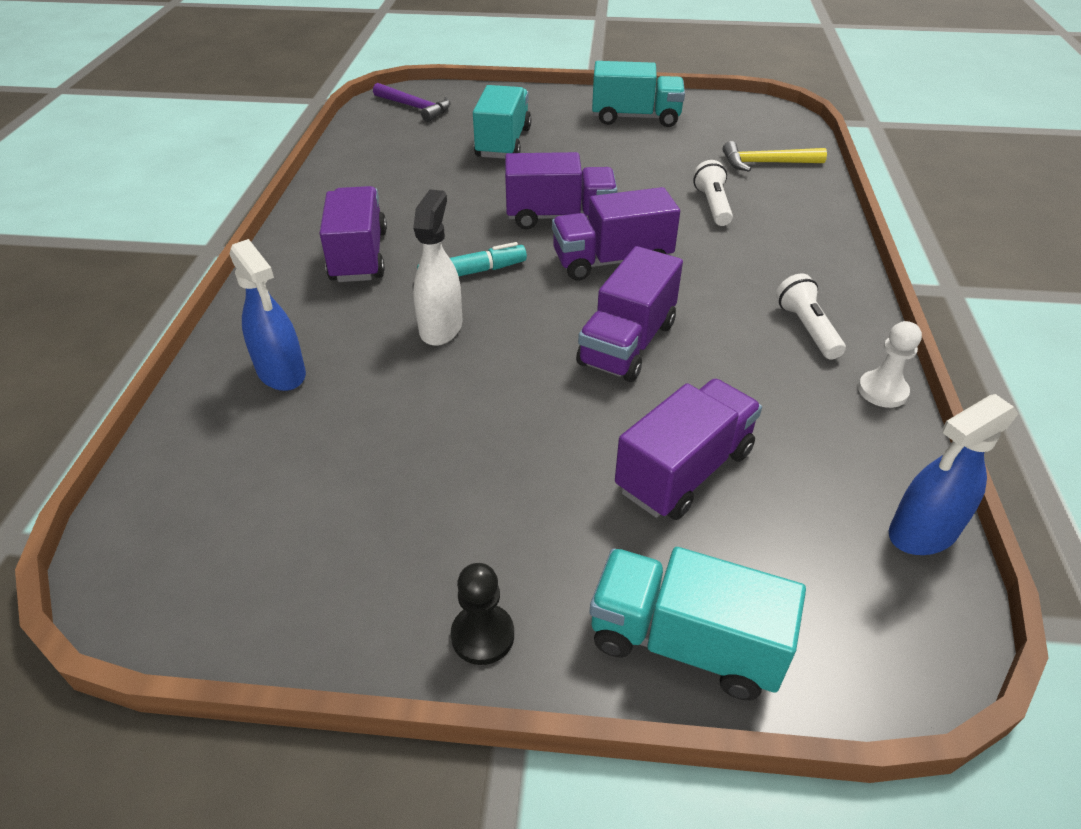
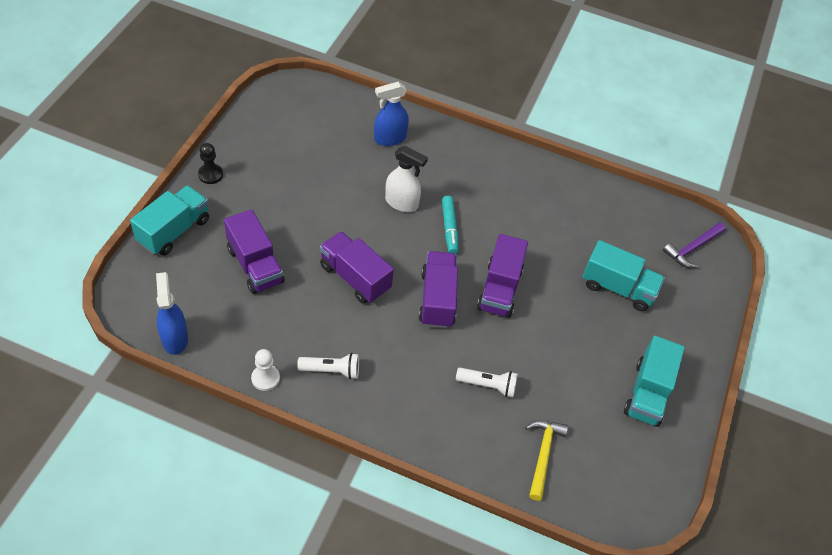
camera: 100 degrees right, 10 degrees up
(359, 256) = (484, 182): purple truck -> none

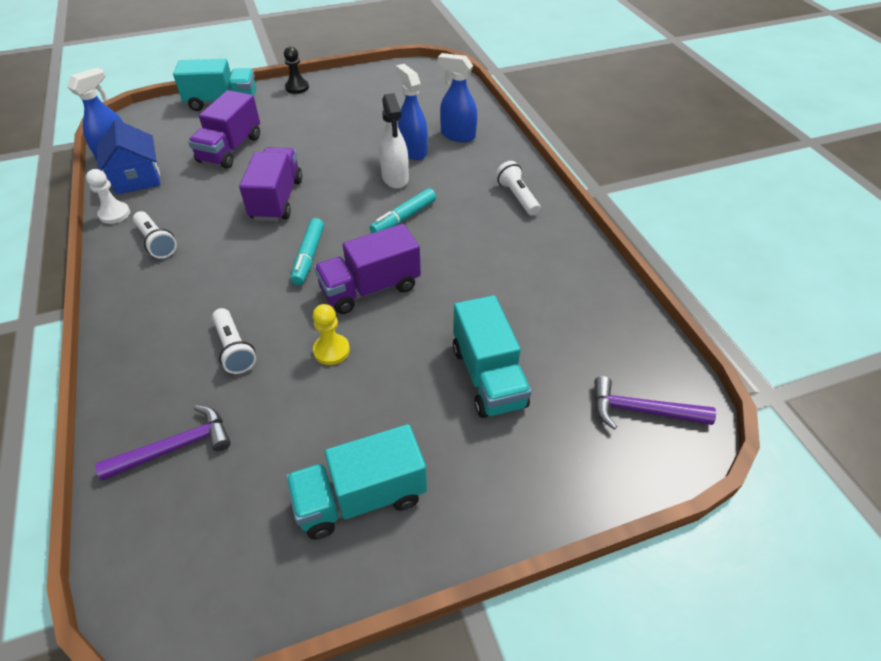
camera: 55 degrees right, 5 degrees down
(229, 342) = (137, 178): none -> blue house
(380, 172) = (413, 151): none -> blue spray bottle
(437, 299) = (308, 257): purple truck -> turquoise marker
(488, 163) = (517, 197): none -> white flashlight
(534, 341) = (331, 350): none -> yellow pawn
(543, 455) = (175, 447): yellow hammer -> purple hammer

